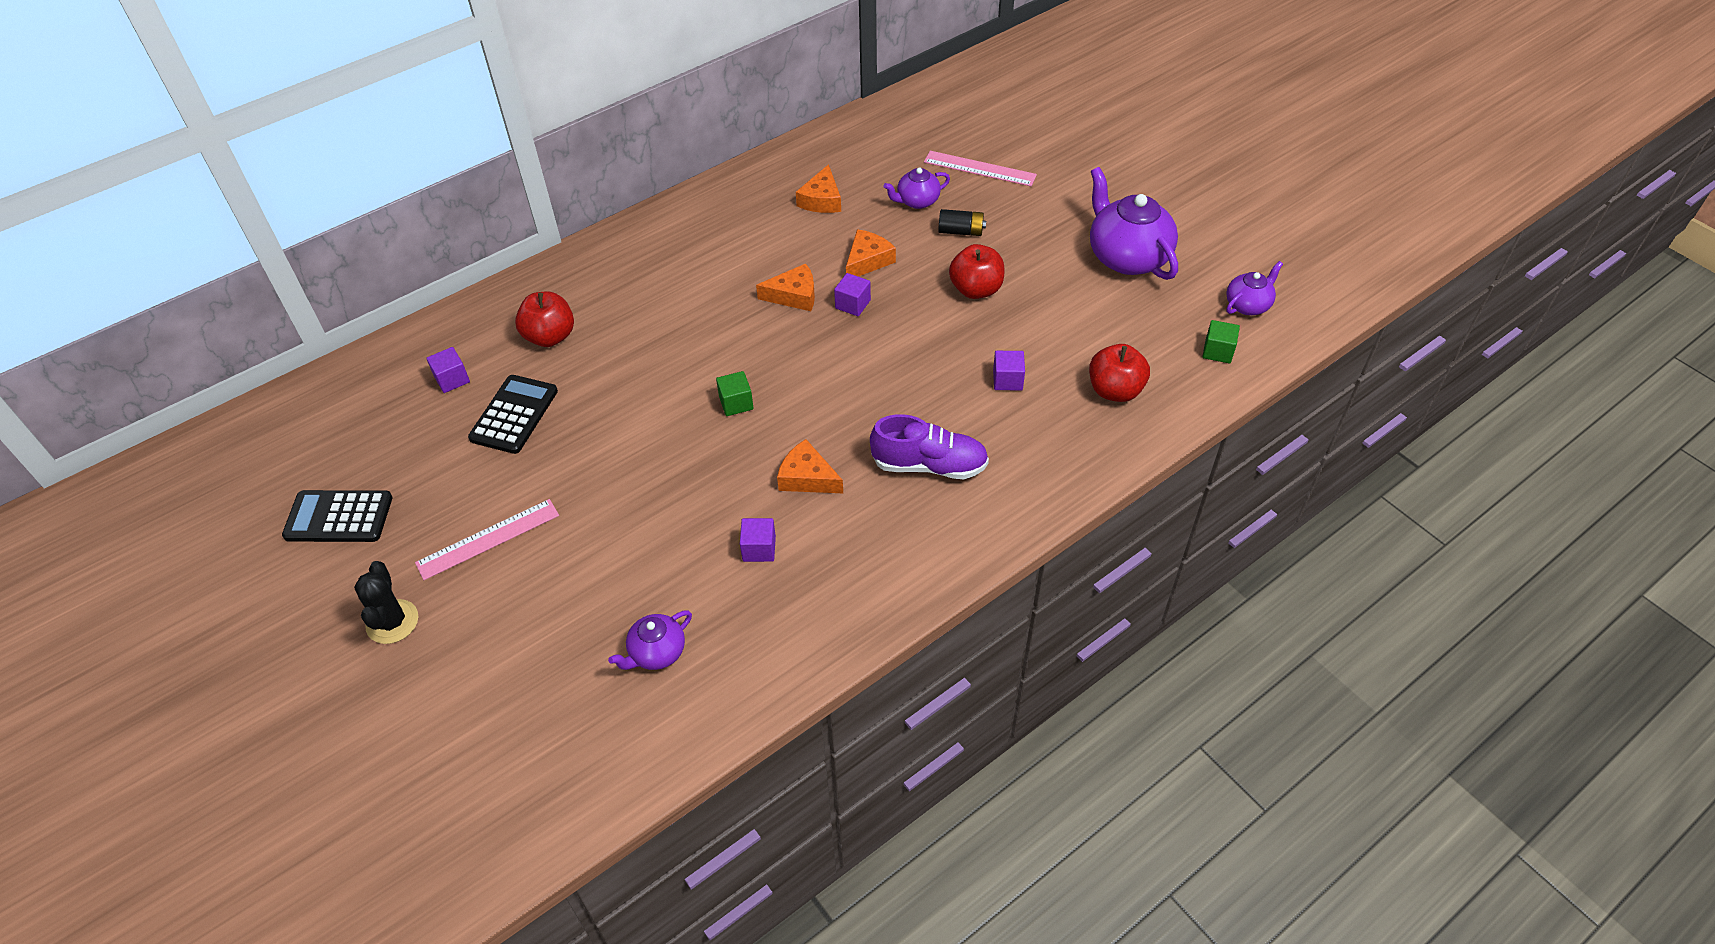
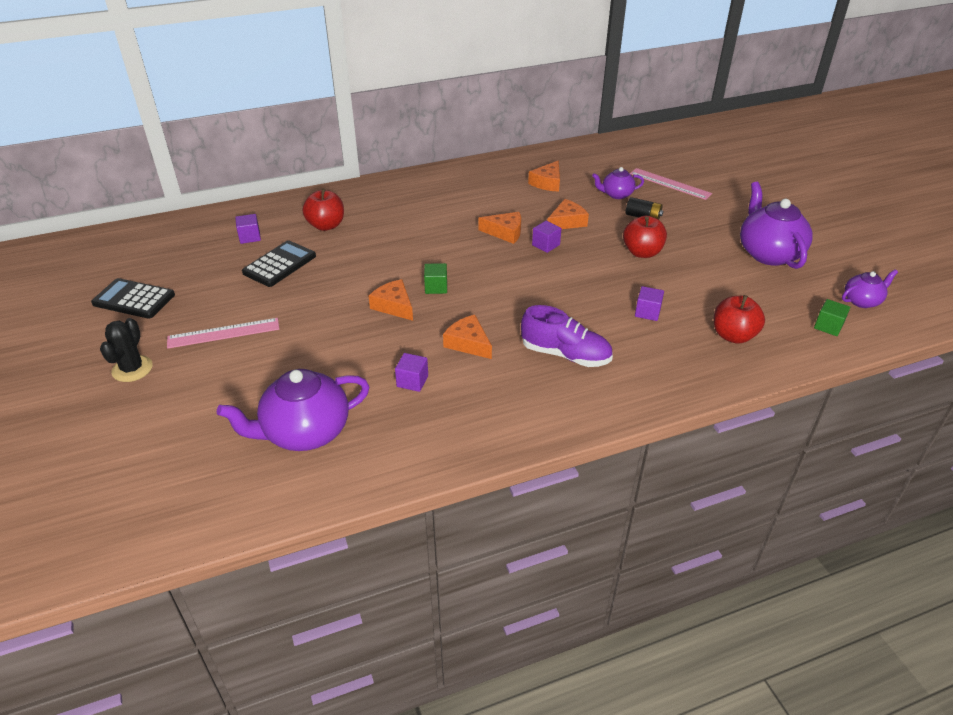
camera: 15 degrees right, 10 degrees down
(656, 653) = (305, 432): purple teapot -> purple teapot, size x1.88
(693, 444) = (394, 306): none -> orange cheese

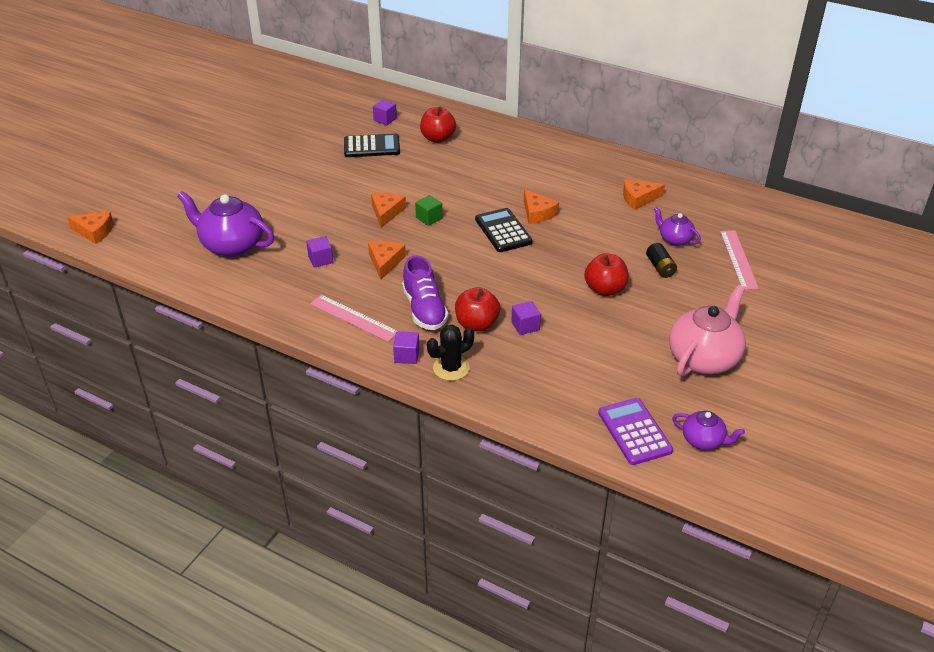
camera: 50 degrees right, 0 degrees up
(132, 369) = (217, 158): black cactus -> black cactus (451, 368)
(134, 299) = (274, 121): black calculator -> black calculator (503, 231)
(223, 333) = (282, 168): pink ruler -> pink ruler (353, 318)
(546, 245) = (548, 239): purple cube -> purple cube (406, 356)
(567, 222) = (595, 234): orange cheese -> orange cheese (94, 232)
(733, 336) = (551, 382): red apple -> red apple (477, 324)
(768, 253) = (704, 358): purple teapot -> pink teapot
(828, 326) = (634, 432): green cube -> purple calculator

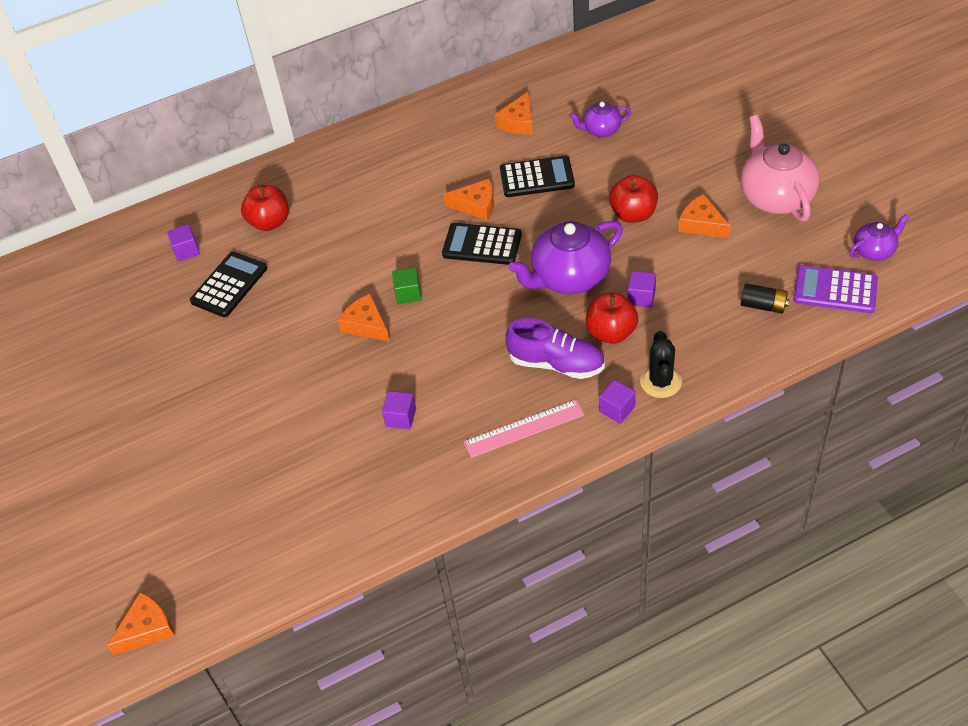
camera: 50 degrees left, 10 degrees up
(232, 245) = (302, 491): purple teapot -> purple teapot (569, 277)
(385, 262) = (452, 363): orange cheese -> orange cheese (701, 224)
(593, 229) = (537, 177): none -> black calculator
(660, 267) = (632, 161): black battery -> black battery (763, 306)
(738, 259) = (663, 104): pink ruler -> none

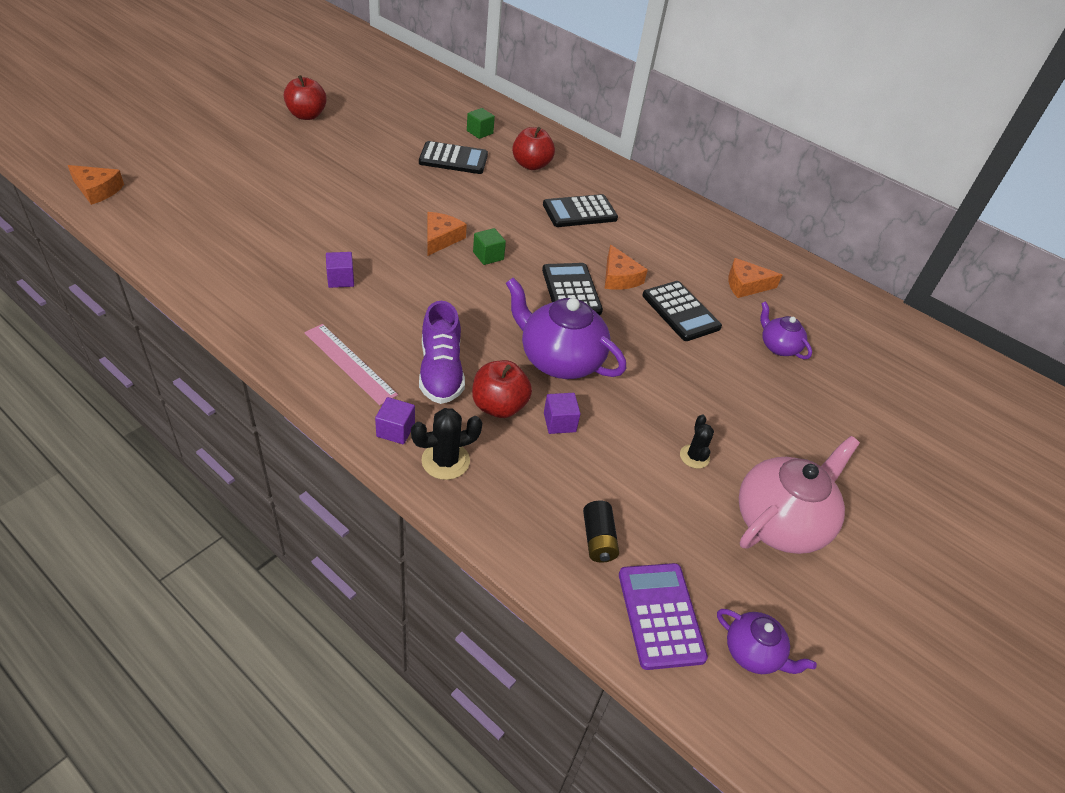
camera: 55 degrees right, 5 degrees down
(186, 250) = (480, 132): purple cube -> green cube
(367, 205) = (580, 212): none -> black calculator
(633, 214) = (674, 394): red apple -> red apple (306, 115)
(701, 224) = (694, 456): orange cheese -> black cactus

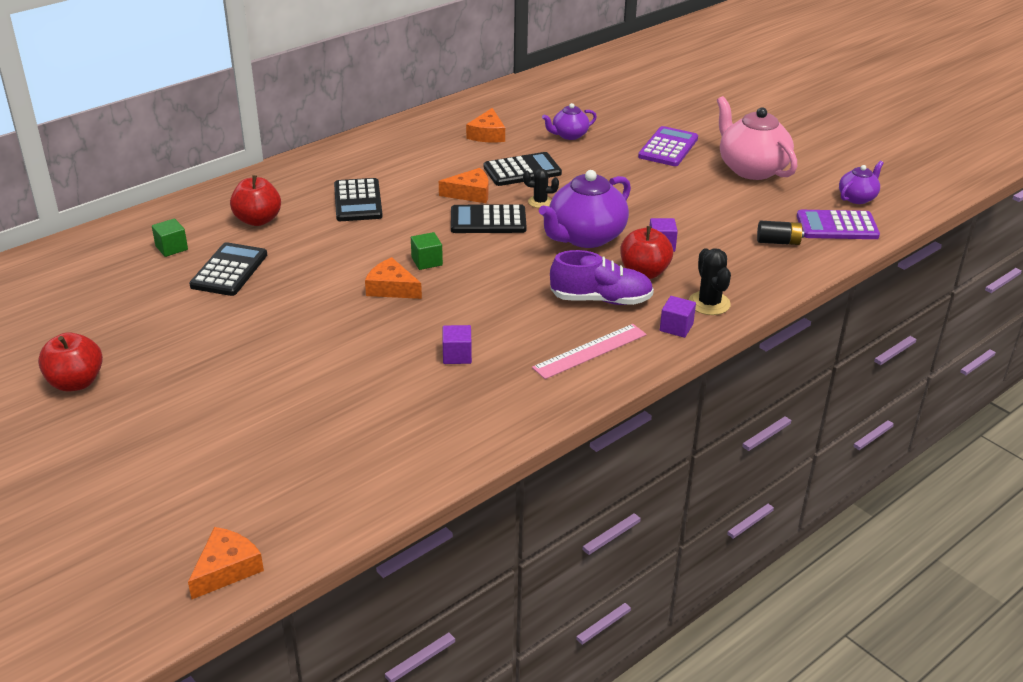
camera: 75 degrees left, 10 degrees down
(694, 456) = (693, 191): black cactus -> black cactus (540, 202)
(795, 435) = (668, 147): none -> purple calculator

